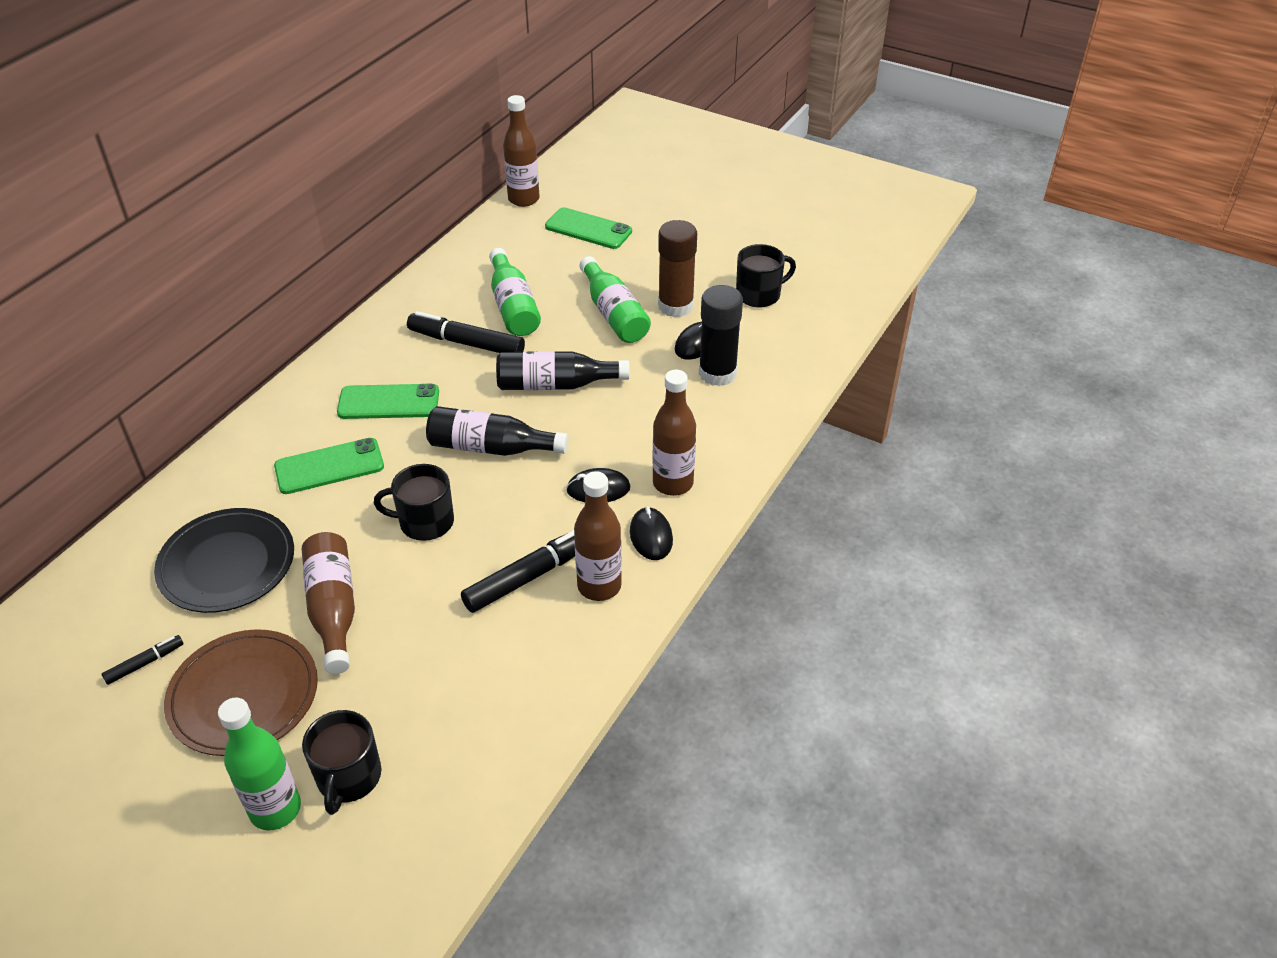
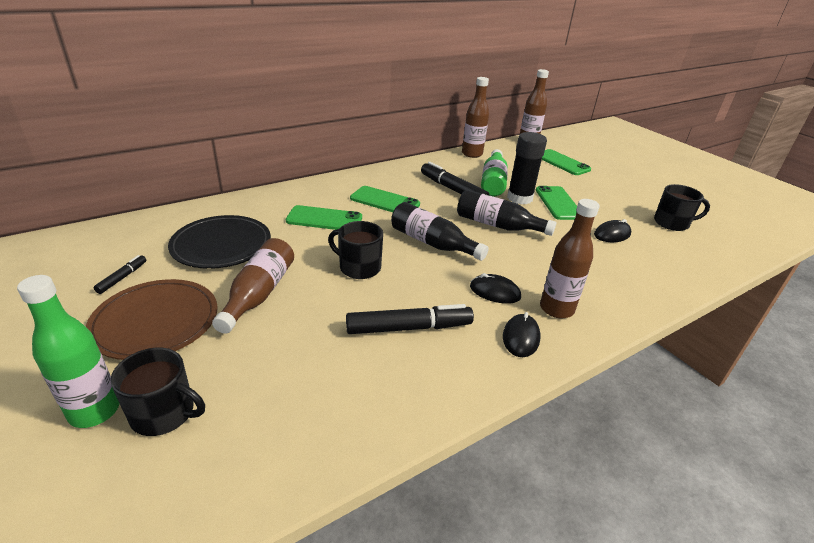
camera: 25 degrees right, 10 degrees down
(144, 663) = (122, 278): black marker -> black marker turned 60 degrees counterclockwise
(348, 777) = (164, 413): black mug -> black mug turned 105 degrees counterclockwise
(599, 586) = (458, 356): brown bottle -> brown bottle (472, 154)
(613, 314) = (558, 203): green bottle -> green phone
(675, 306) = (605, 211): brown glue stick -> none
(717, 373) = (622, 255): black glue stick -> black glue stick (519, 198)

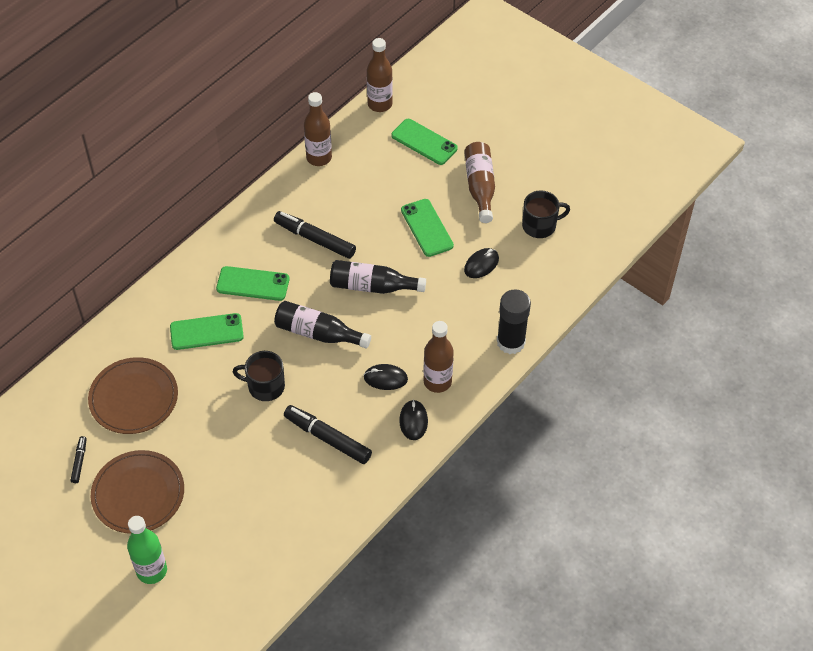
camera: 15 degrees left, 20 degrees up
(164, 413) = (196, 558): black mug -> none
(221, 245) = (134, 398): black plate -> brown plate
(259, 294) = (198, 442): brown bottle -> brown bottle (480, 187)
(408, 328) = (327, 438): black marker -> black marker turned 120 degrees counterclockwise
(493, 182) = (354, 210): green bottle -> none
(519, 198) = (386, 232): black glue stick -> black glue stick (510, 342)

